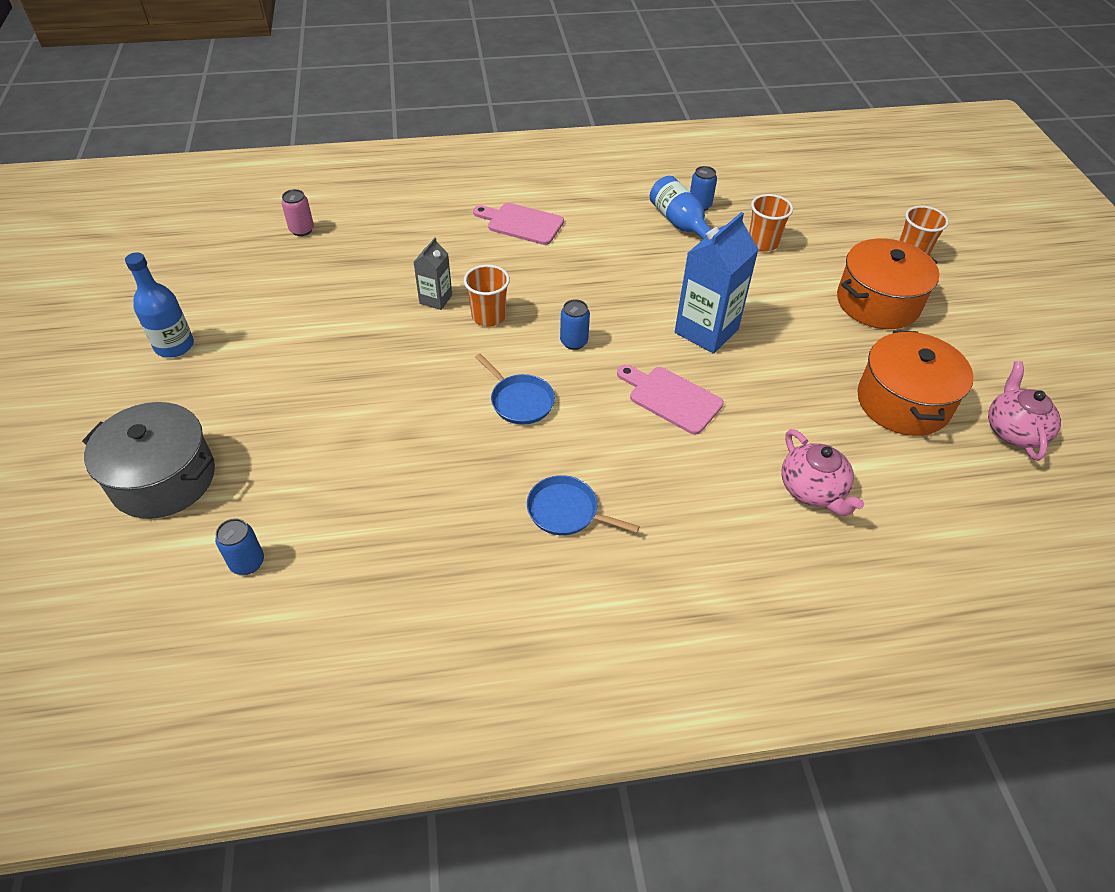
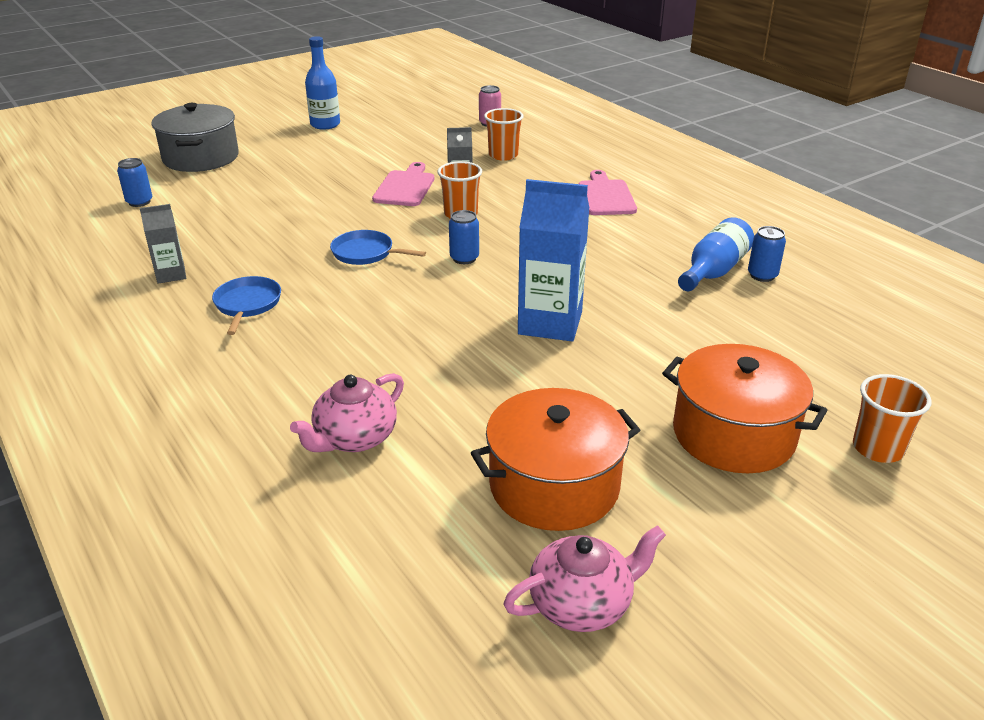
camera: 65 degrees right, 15 degrees down
(463, 562) = (171, 274): none -> grey carton
(520, 401) = (365, 253): blue pan -> blue pan turned 90 degrees clockwise
(671, 398) = (429, 324): pink cutting board -> pink cutting board (405, 187)
(762, 243) = (747, 328): orange cup -> orange cup (503, 155)

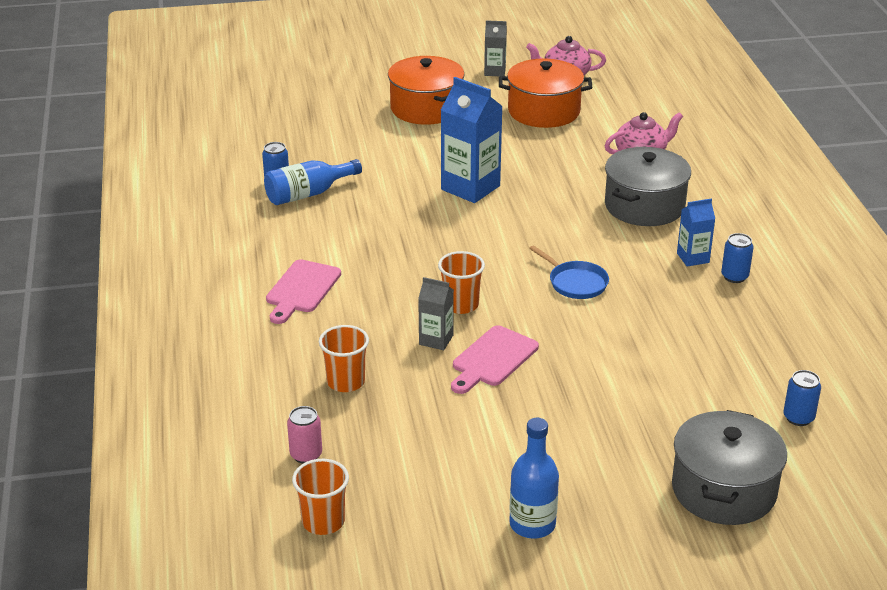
camera: 155 degrees left, 0 degrees up
(171, 274) = (758, 304): grey carton -> grey carton (495, 71)
(247, 304) = (693, 258): blue pan -> blue carton
(322, 353) = (644, 206): none -> grey pot
(464, 258) = (493, 255): blue can -> blue can (734, 276)
(877, 448) = (360, 87): orange cup -> orange cup (323, 521)

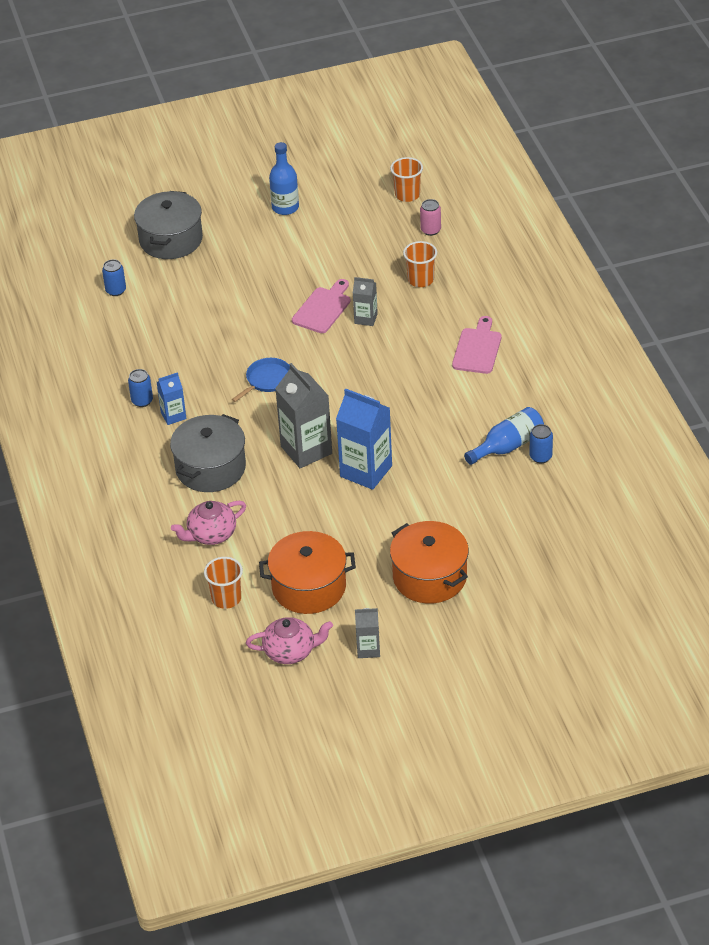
camera: 175 degrees right, 10 degrees up
(461, 305) = (353, 349): orange cup -> orange cup (226, 598)
(534, 211) = (306, 450): none -> grey carton
(576, 283) = (267, 380): blue pan -> blue pan turned 90 degrees clockwise

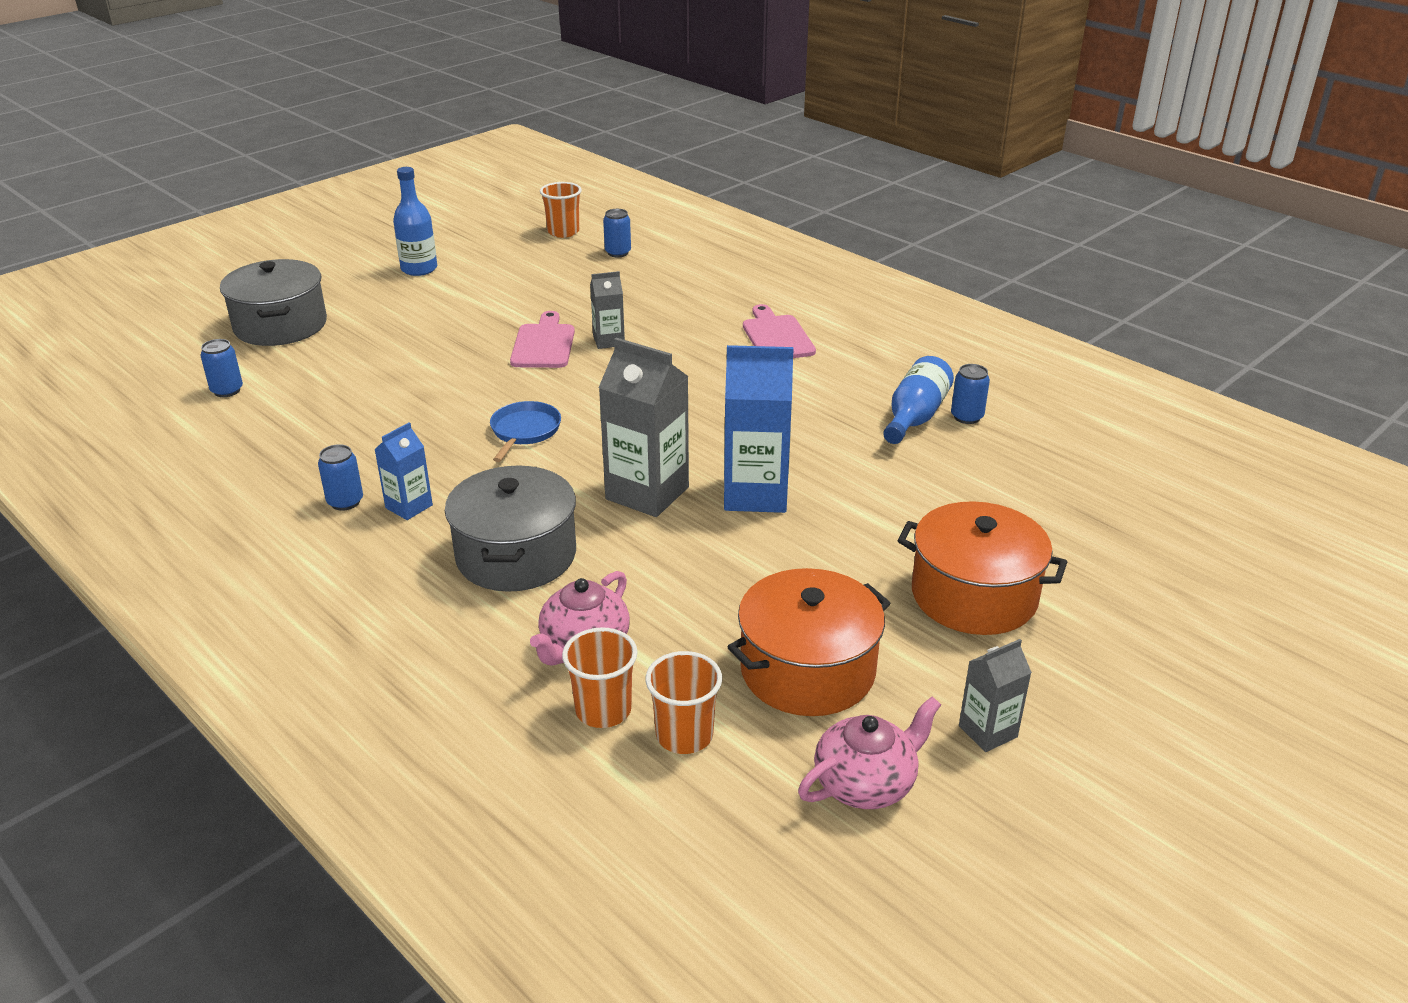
camera: 30 degrees left, 10 degrees down
(421, 280) = (646, 294): orange cup -> orange cup (603, 710)
(430, 230) = (618, 253): pink can -> blue can

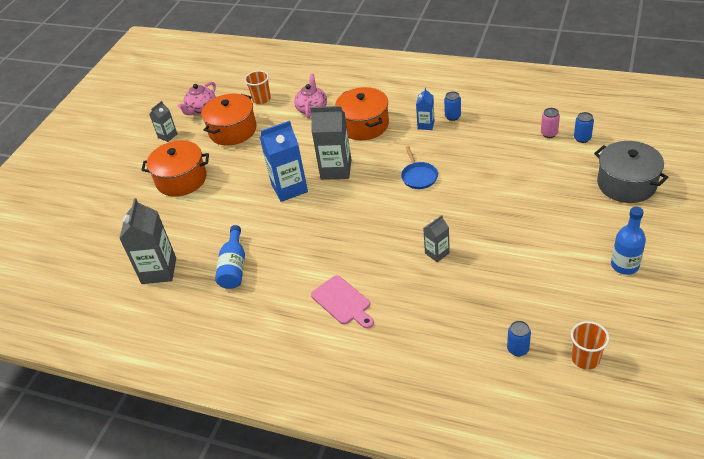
camera: 160 degrees right, 10 degrees up
(255, 414) = (549, 133): none -> pink can
(516, 555) = (364, 125): grey pot -> orange pot
(543, 344) = (470, 234): pink cutting board -> none
(603, 710) = (291, 95): orange cup -> none
(967, 417) = (206, 279): blue can -> none
(1049, 452) = (159, 270): none -> grey carton

